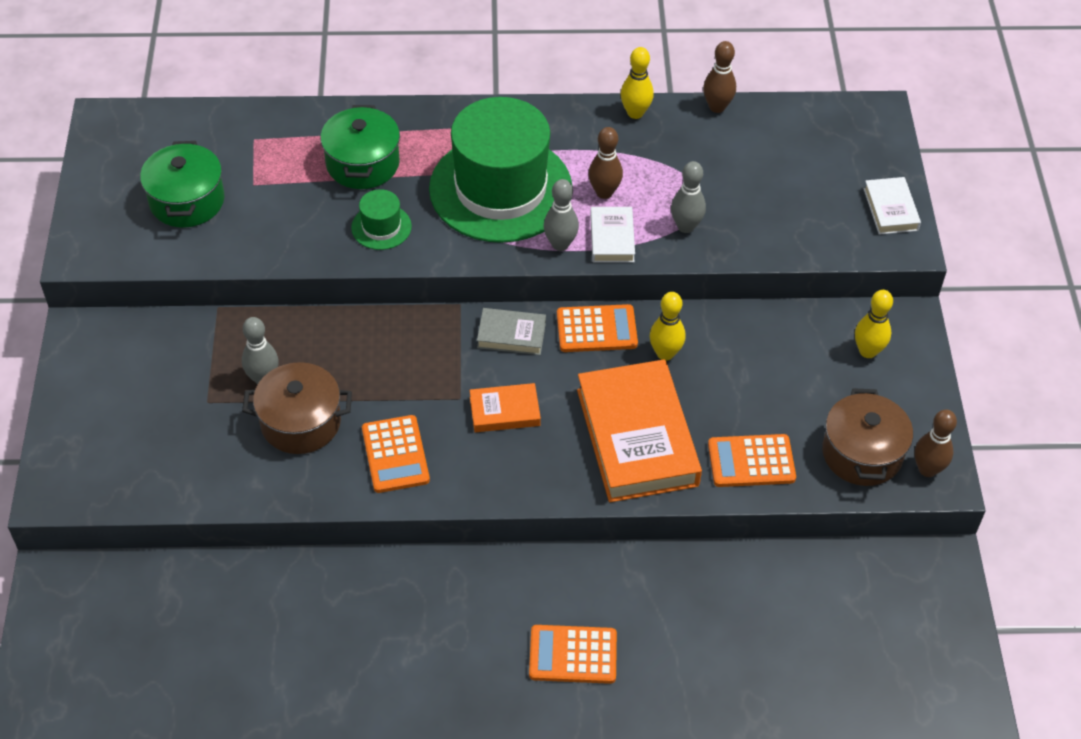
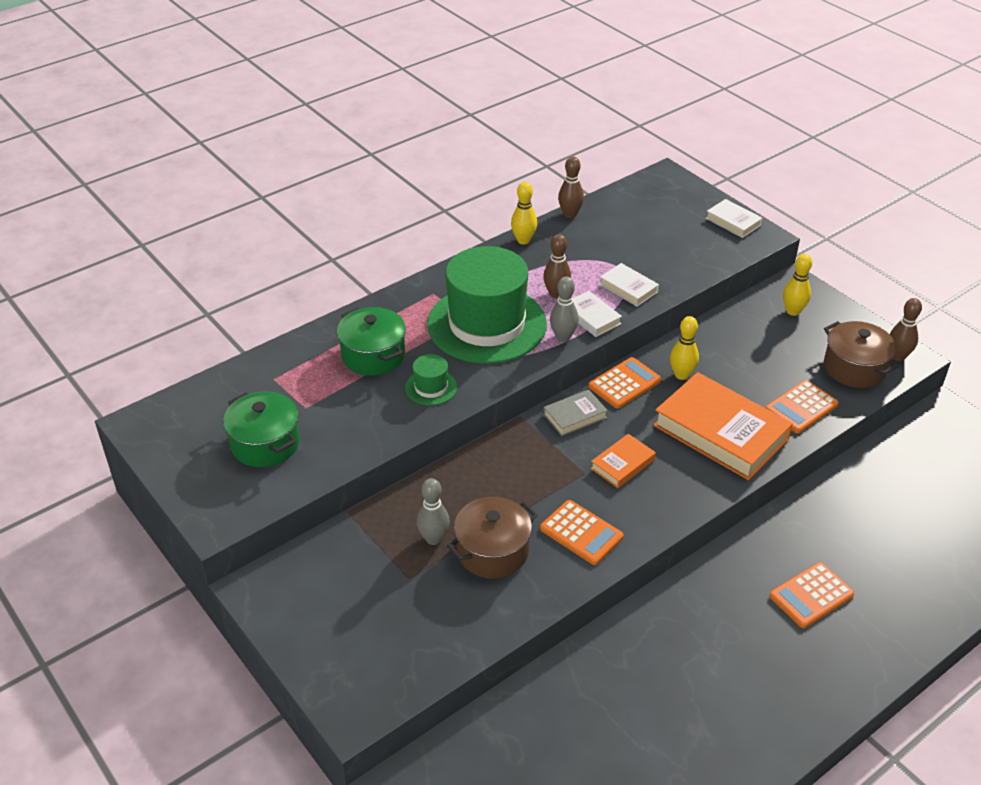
camera: 35 degrees left, 10 degrees down
(686, 226) = (628, 288): grey bowling pin -> white book

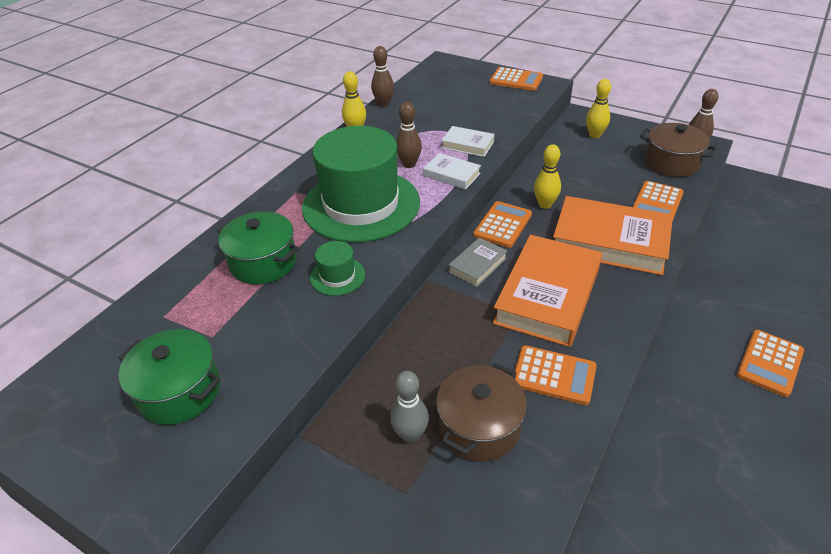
camera: 20 degrees left, 0 degrees up
(563, 337) = (437, 197): grey bowling pin -> none
(622, 464) = (547, 295): orange book -> orange book, size x2.08
(733, 222) = (516, 80): white book -> orange calculator

